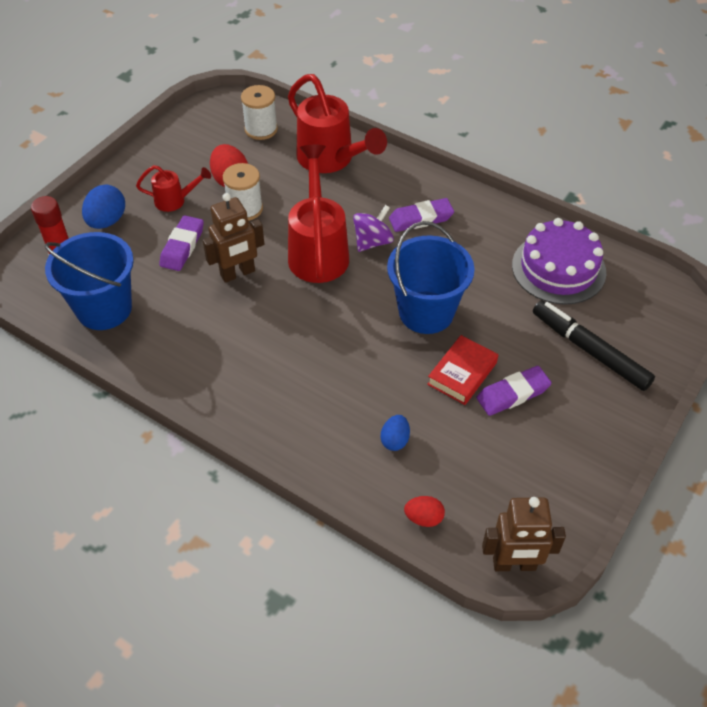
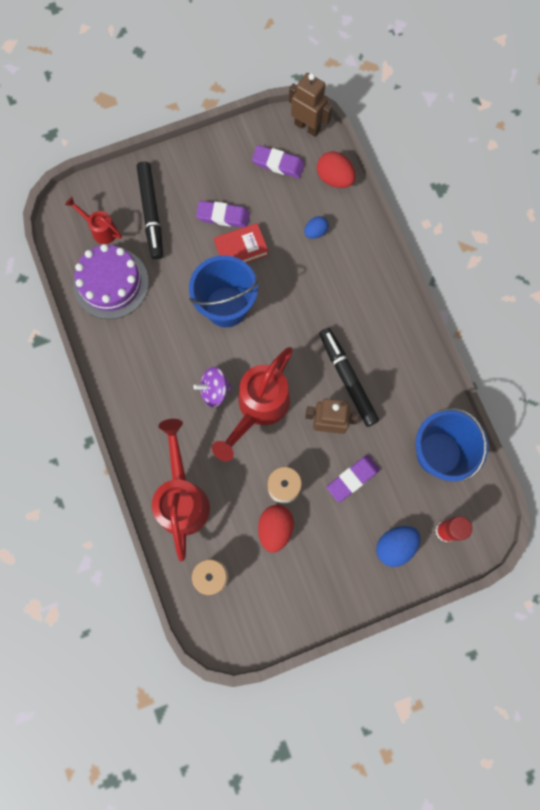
camera: 145 degrees left, 25 degrees up
(175, 201) = (331, 534): red watering can -> red watering can (100, 229)
(246, 320) = (347, 379): none -> black marker
(421, 218) = (164, 389): purple eraser -> purple eraser (278, 164)
(423, 518) = (334, 178): red egg -> red egg, size x1.62

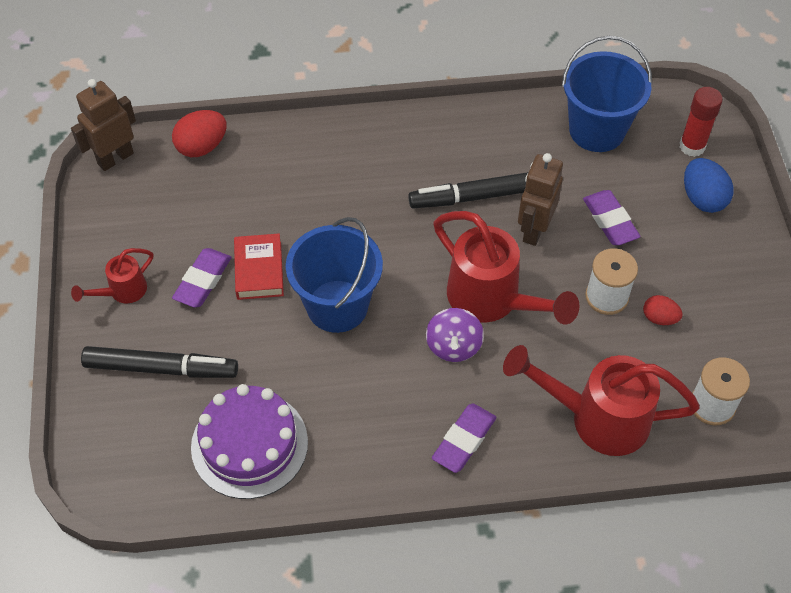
camera: 75 degrees left, 20 degrees down
(100, 229) = (158, 441): red watering can -> red watering can (122, 292)
(275, 528) = (659, 318): red egg -> red egg, size x0.62
(278, 164) = (154, 201): purple eraser -> purple eraser (464, 440)
(315, 232) = (268, 183): blue egg -> none

